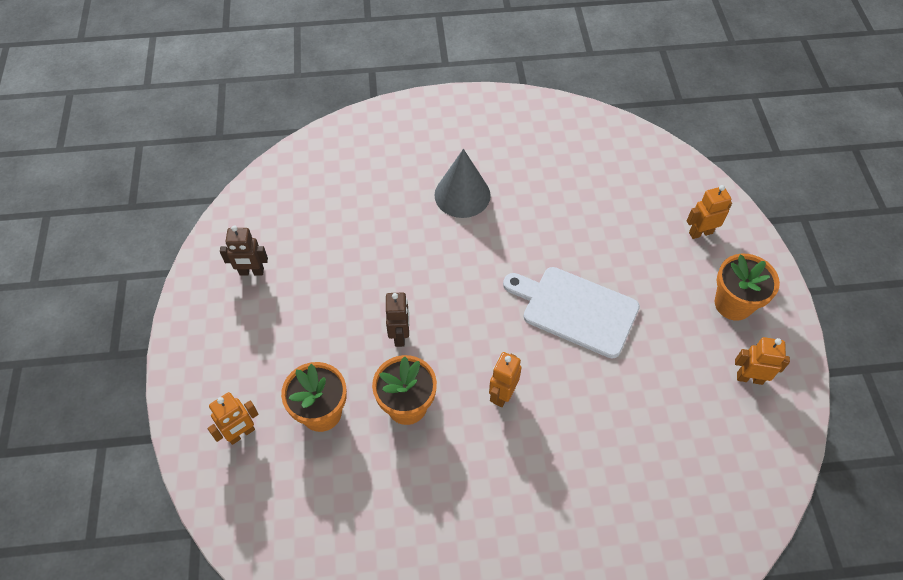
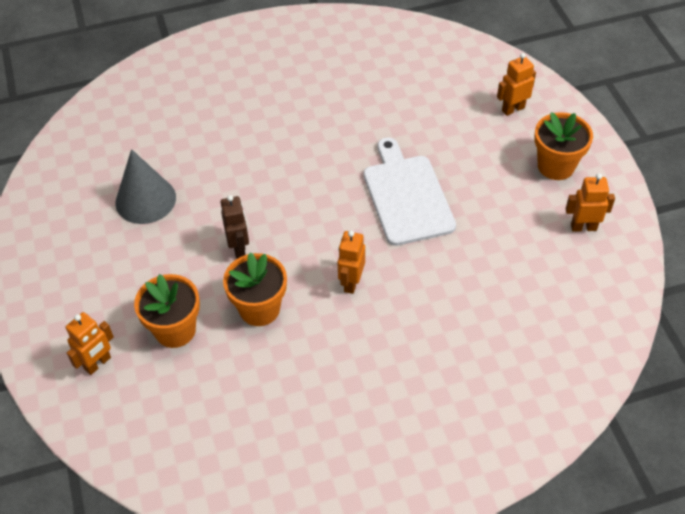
camera: 10 degrees left, 5 degrees down
(251, 272) = (75, 216): brown robot -> none
(462, 195) = (274, 112): grey cone -> grey cone (145, 200)
(575, 310) = (407, 196): white cutting board -> white cutting board turned 60 degrees clockwise

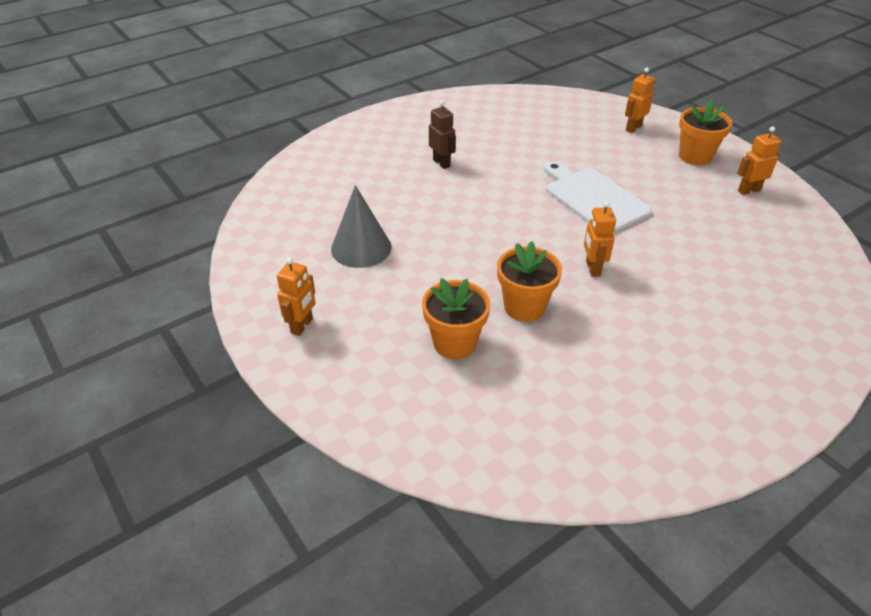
camera: 20 degrees left, 10 degrees down
(98, 363) = (393, 391): orange robot -> orange robot (302, 326)
(239, 248) = (473, 265): brown robot -> brown robot (442, 163)

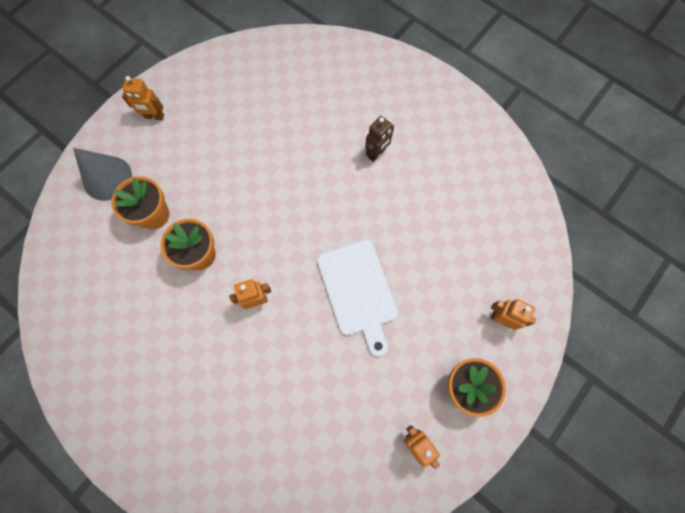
camera: 75 degrees right, 30 degrees up
(361, 248) = (244, 126): grey cone -> grey cone (107, 178)
(593, 198) = (358, 291): white cutting board -> white cutting board turned 120 degrees clockwise

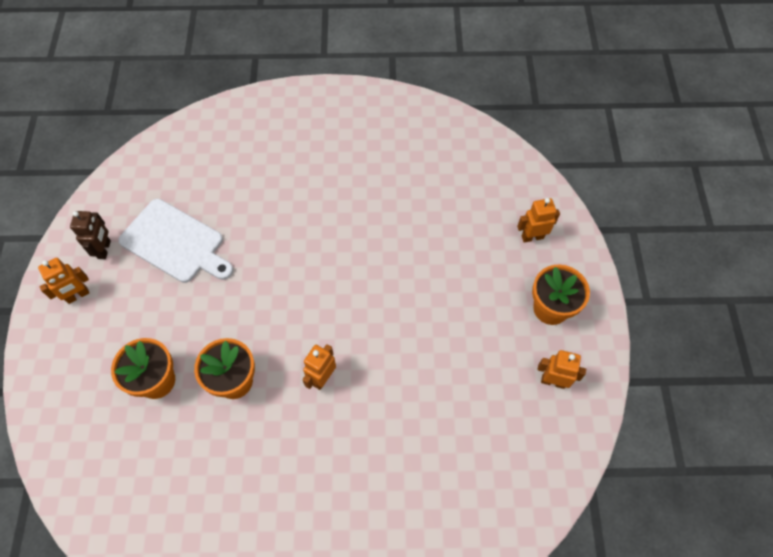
camera: 40 degrees left, 10 degrees down
(107, 178) = (77, 384): grey cone -> none
(358, 291) = (403, 302): white cutting board -> white cutting board (175, 243)
(376, 153) = (320, 183): brown robot -> brown robot (104, 249)

